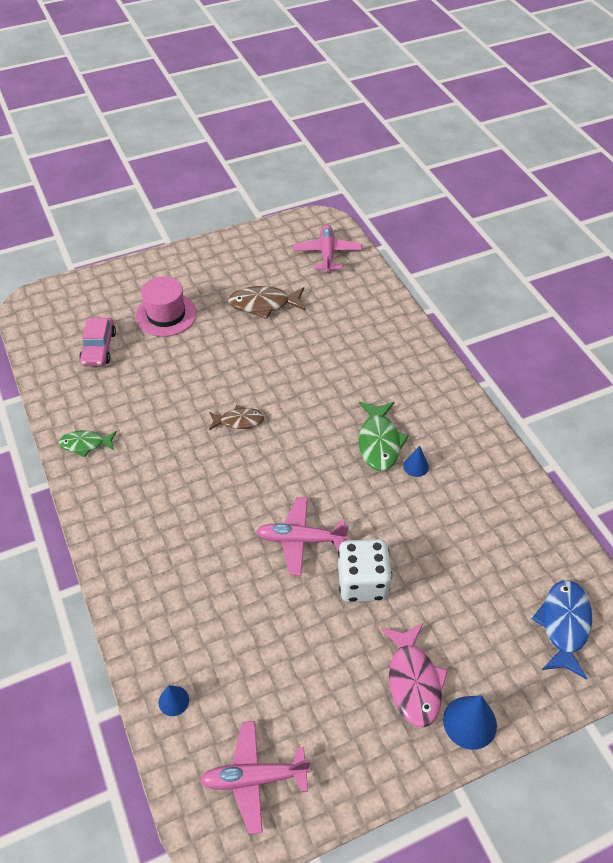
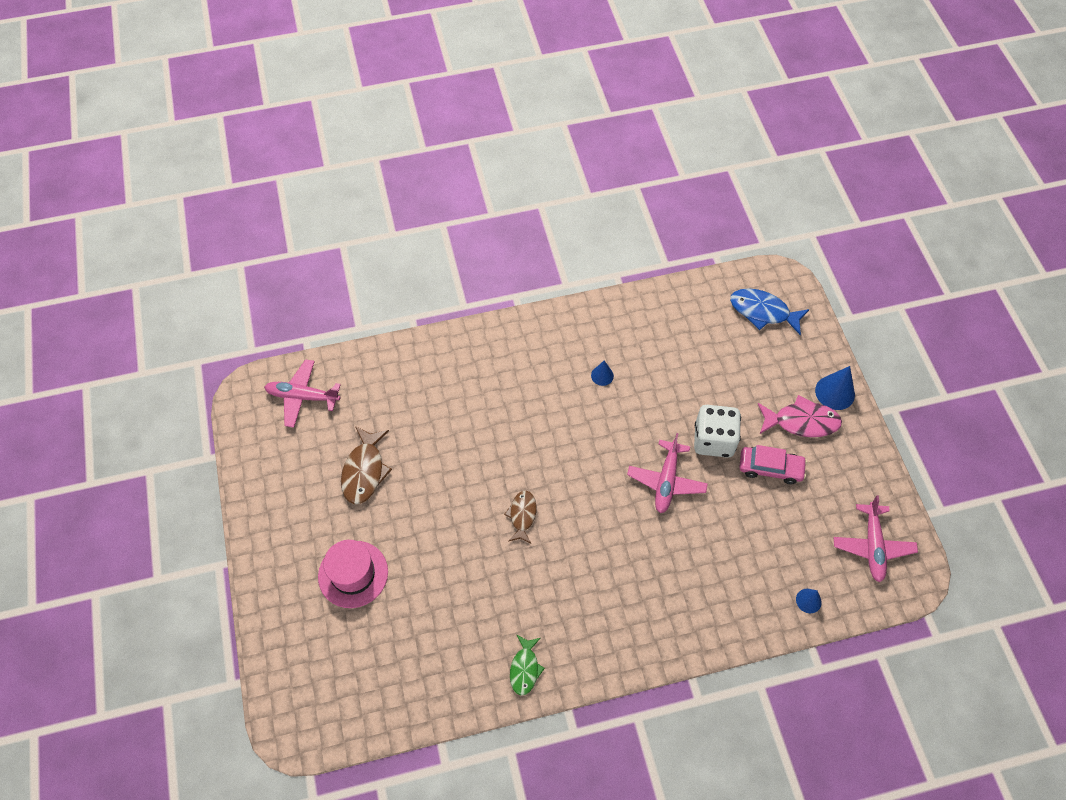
camera: 80 degrees left, 10 degrees up
(99, 348) = (387, 651): pink car -> pink car (770, 468)
(379, 442) = (570, 398): green fish -> none

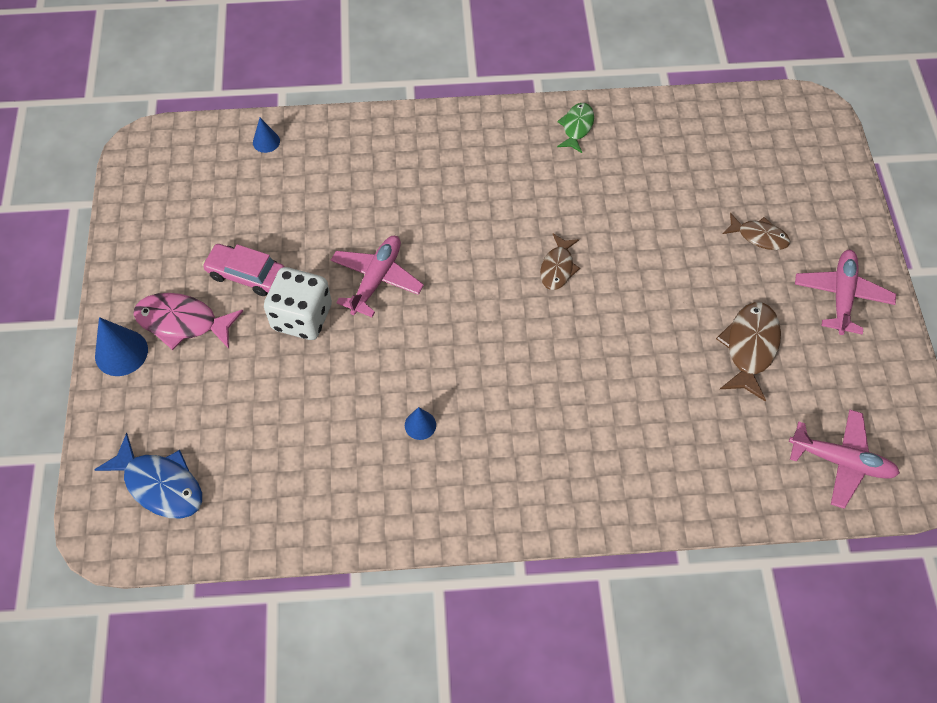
camera: 170 degrees left, 0 degrees up
(353, 574) = (759, 236): pink hat -> brown fish
(872, 546) = (172, 179): pink plane -> pink plane (841, 296)

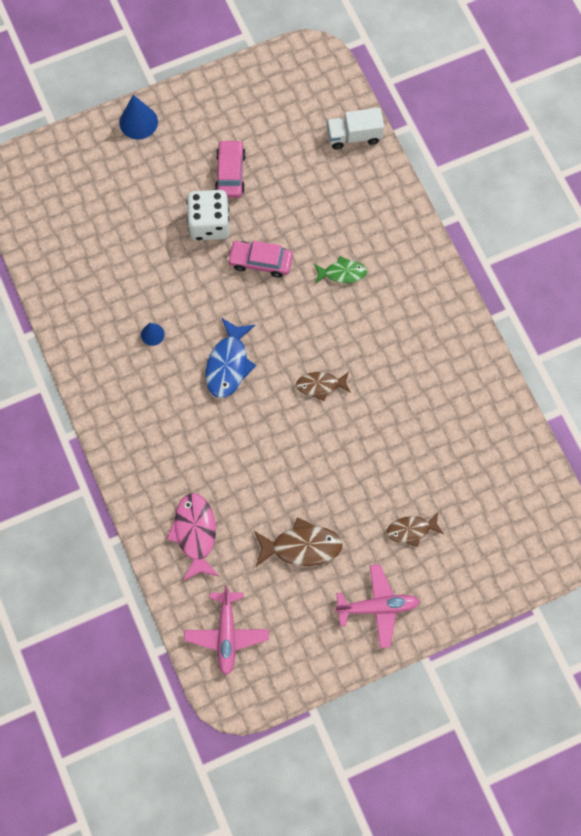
camera: 70 degrees right, 10 degrees up
(160, 484) = (52, 190): blue fish -> blue fish (228, 364)
(182, 322) = (176, 149): pink fish -> pink fish (195, 534)
(266, 141) = (354, 136): blue cone -> white truck
(376, 279) = (260, 261): pink plane -> pink car
(576, 127) = (466, 358): green fish -> green fish (342, 273)
(759, 236) = (411, 530): brown fish -> brown fish turned 75 degrees clockwise

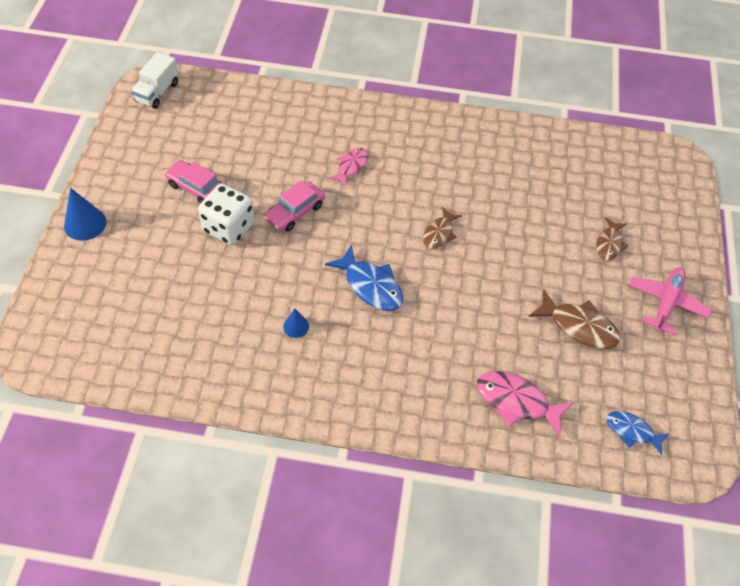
camera: 60 degrees left, 15 degrees down
(226, 635) = (632, 431): pink plane -> blue fish
(301, 546) = (579, 326): brown fish -> brown fish turned 90 degrees clockwise
(342, 273) = (351, 166): green fish -> pink fish
(354, 136) = (241, 97): white truck -> white truck (157, 92)

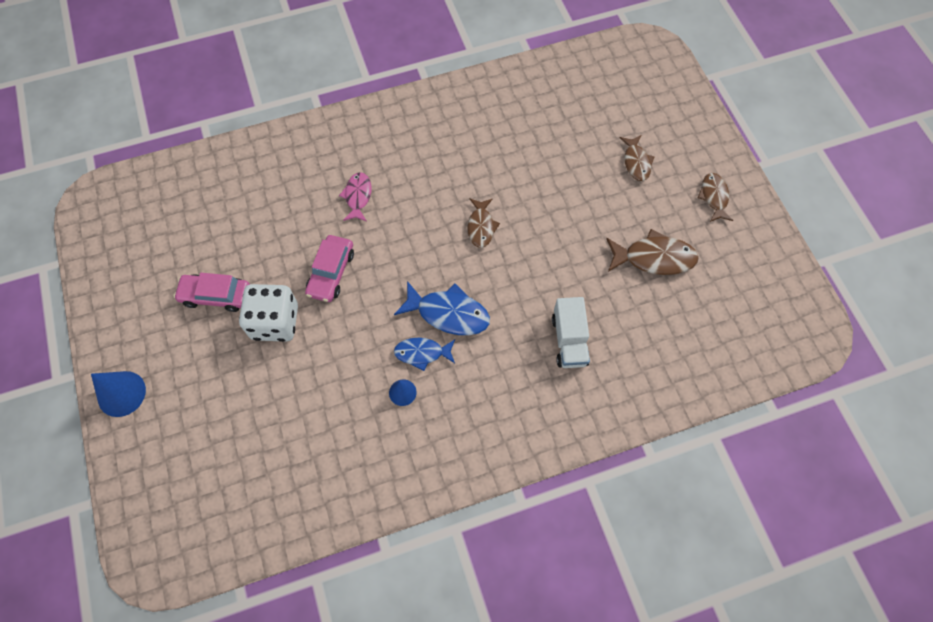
camera: 25 degrees left, 10 degrees up
(157, 92) = (108, 208): white truck -> white truck (569, 340)
(516, 401) = (641, 360): pink fish -> none
(632, 431) = (750, 336): blue fish -> blue fish (422, 353)
(666, 303) = (714, 197): pink plane -> brown fish

